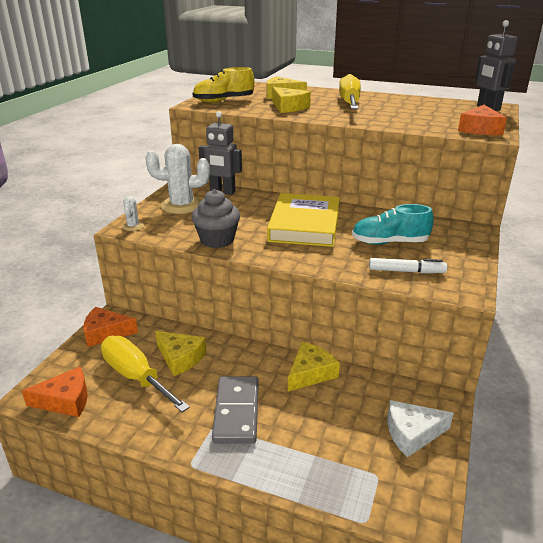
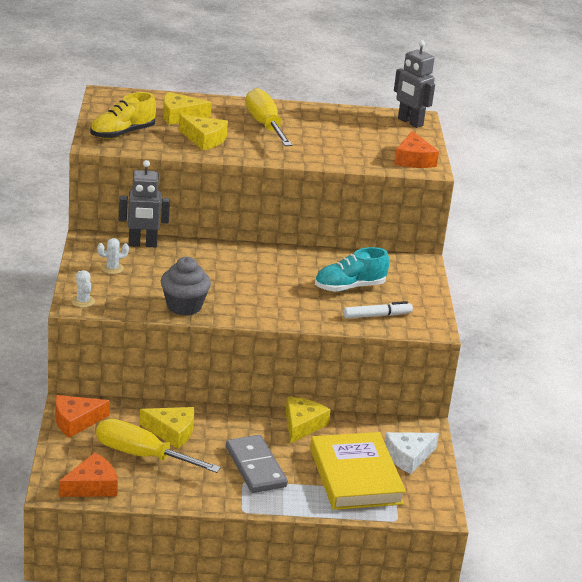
camera: 25 degrees left, 0 degrees up
(181, 205) = (112, 268): white cactus -> white cactus, size x0.48
(304, 225) = (258, 277): yellow book -> yellow book (355, 476)

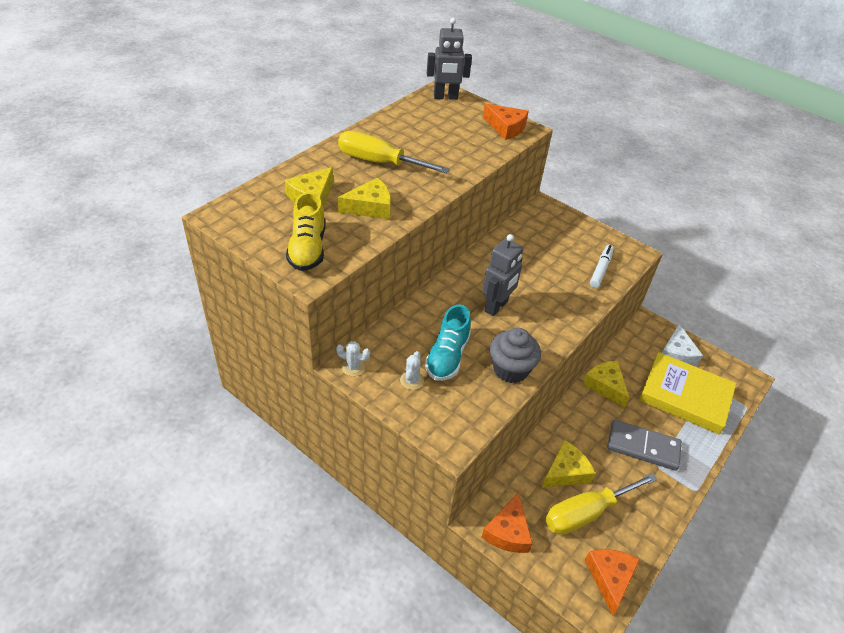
camera: 50 degrees left, 15 degrees up
(83, 301) = (452, 435): white cactus -> white cactus (353, 367)
(142, 244) = (389, 336): grey robot -> grey robot (496, 306)
(349, 287) = (551, 259): turquoise shoe -> turquoise shoe (447, 356)

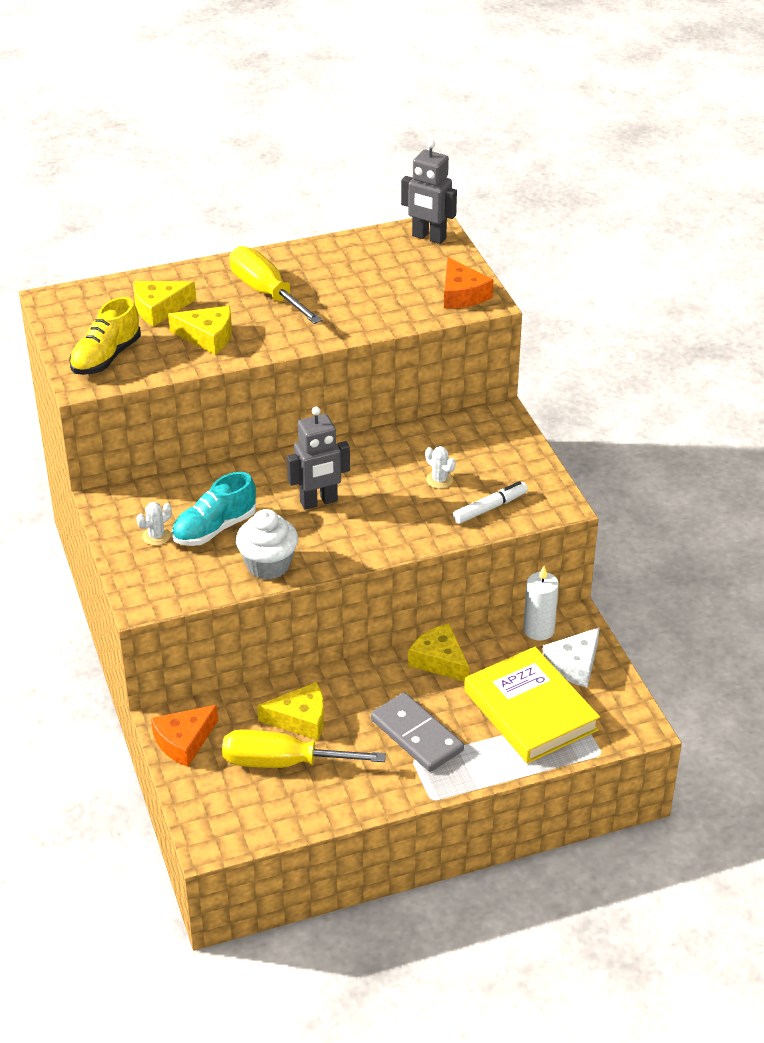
camera: 35 degrees right, 5 degrees down
(353, 367) = (111, 503): white cactus -> white cactus (439, 480)
(510, 369) = (268, 565): grey cupcake -> white cupcake
(605, 385) = (439, 660): yellow cheese -> yellow cheese turned 45 degrees counterclockwise
(610, 578) = (248, 824): orange cheese -> none
(637, 339) = (538, 630): none -> white candle

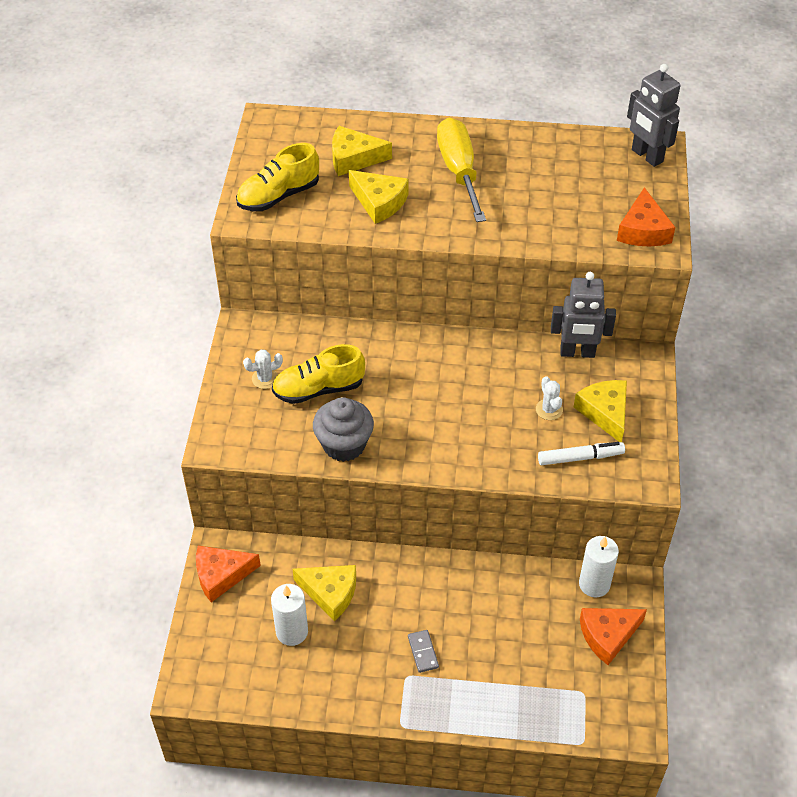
camera: 25 degrees right, 10 degrees up
(214, 528) = (318, 389): turquoise shoe -> yellow shoe
(268, 565) = (344, 445): white cupcake -> grey cupcake
(283, 762) = (292, 632): yellow screwdriver -> white candle
(319, 502) = (425, 394): grey robot -> grey robot (577, 352)
(417, 735) = (423, 652): grey domino -> grey domino, size x0.47
(439, 660) = (485, 581): yellow cheese -> yellow cheese (605, 412)
(530, 710) = (540, 668): yellow book -> none
(574, 665) = (608, 635): white cheese -> orange cheese

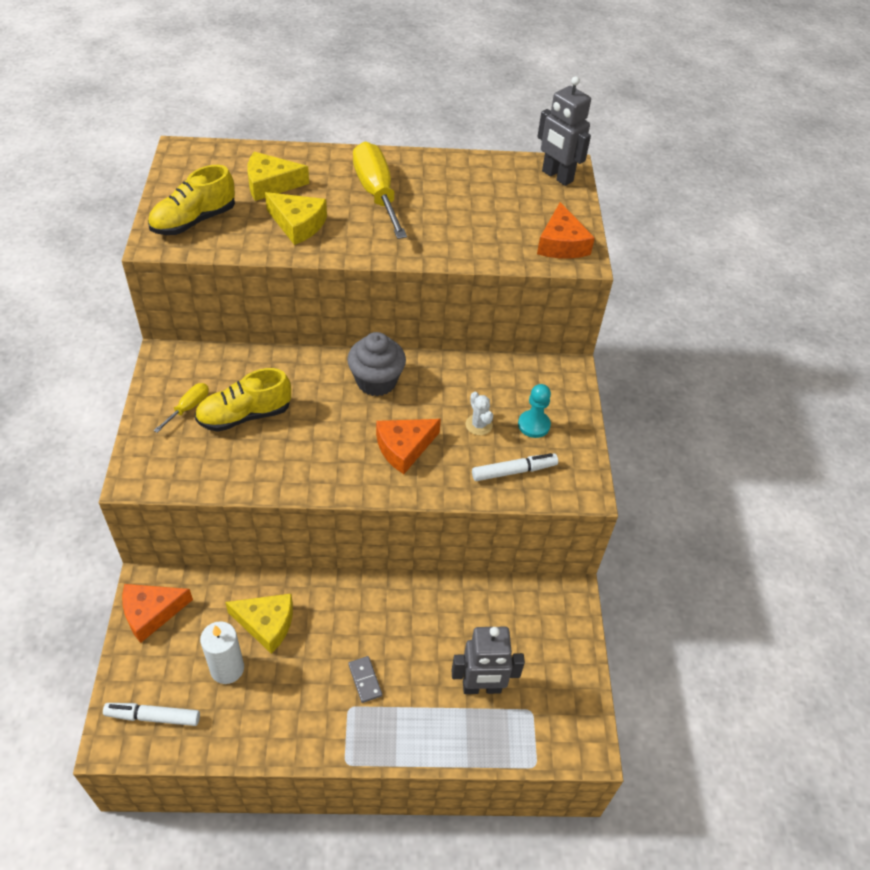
camera: 10 degrees left, 0 degrees up
(222, 670) = (153, 716): none -> white marker
(265, 379) = (188, 407): white cactus -> yellow screwdriver
(344, 445) = (272, 471): grey cupcake -> grey cupcake (376, 381)
(577, 352) = (501, 368): grey robot -> grey robot (482, 687)
(594, 584) = (532, 596): white candle -> none
(605, 412) = (533, 425): yellow cheese -> turquoise pawn
(608, 635) = (550, 648): orange cheese -> orange cheese (404, 448)

